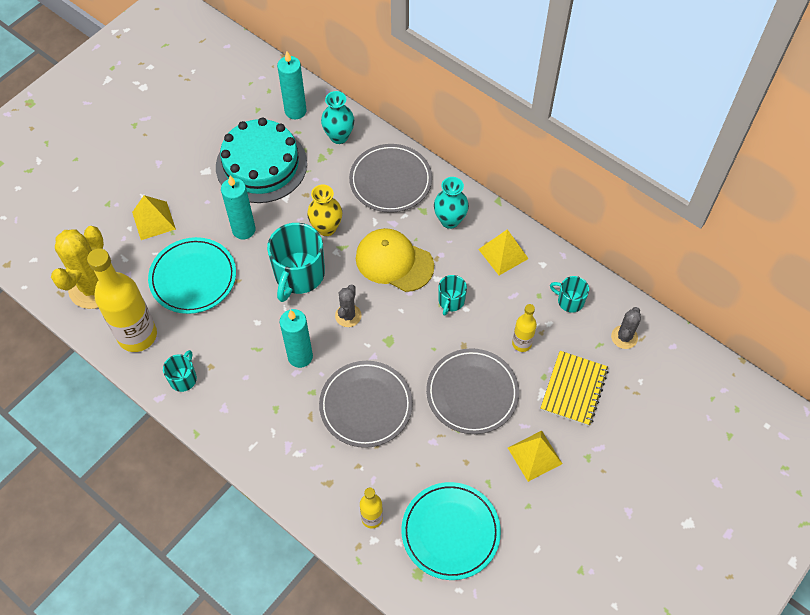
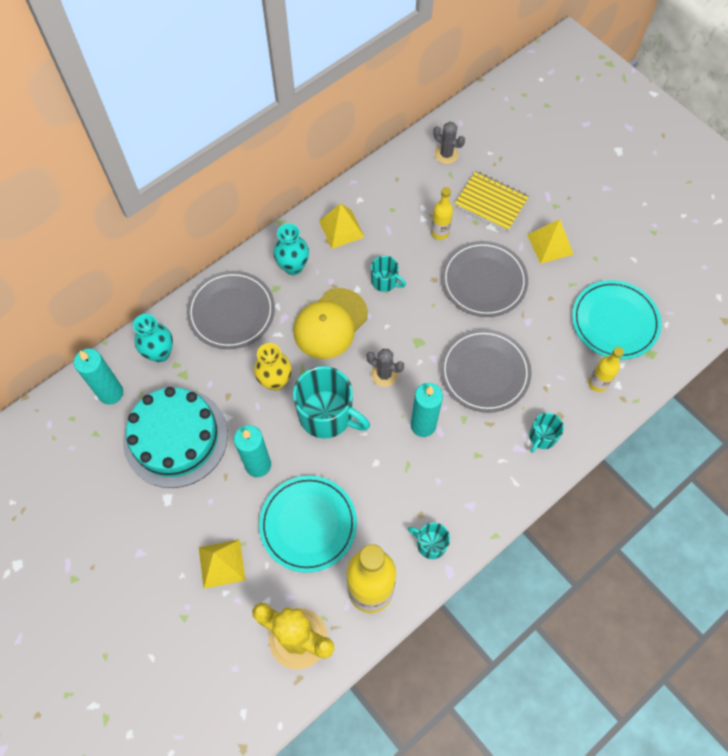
camera: 80 degrees left, 5 degrees up
(569, 301) = (402, 187): turquoise mug -> turquoise mug (542, 437)

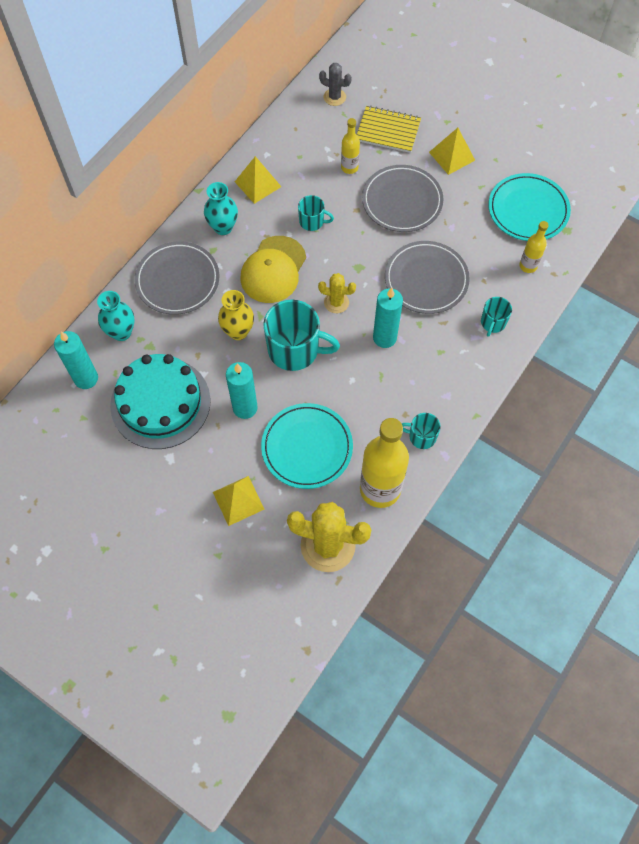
camera: 15 degrees left, 0 degrees up
(384, 374) = (336, 302): grey cactus -> yellow cactus

